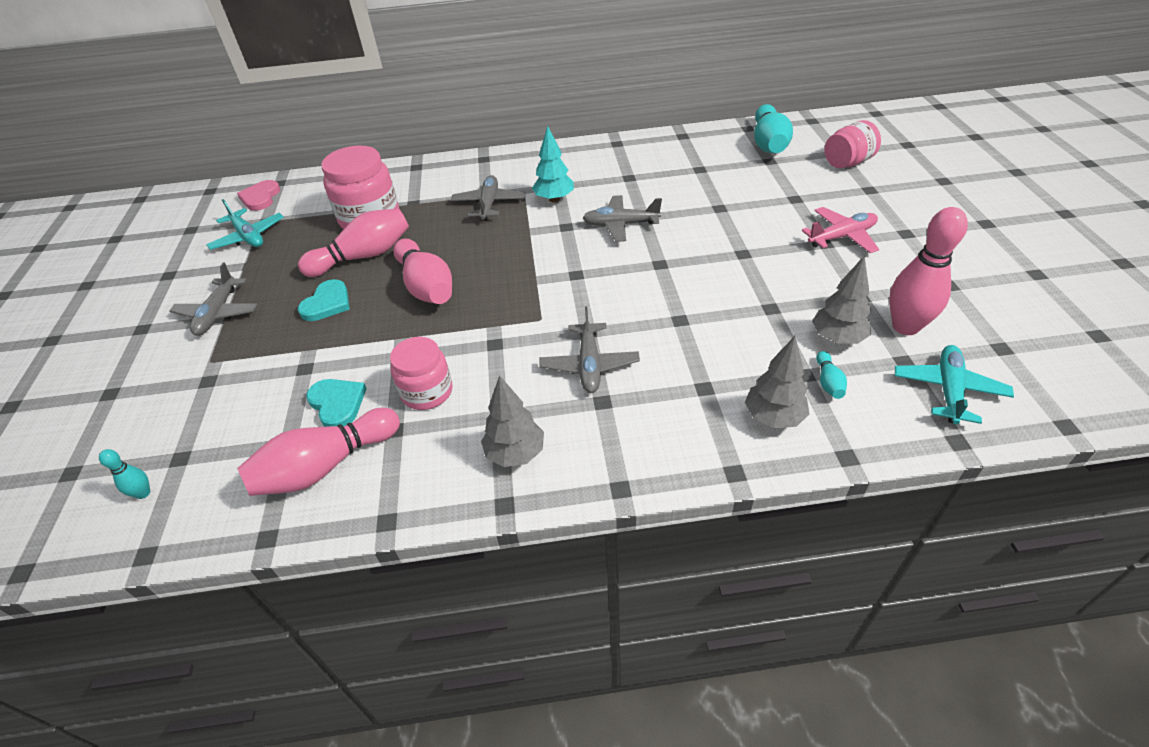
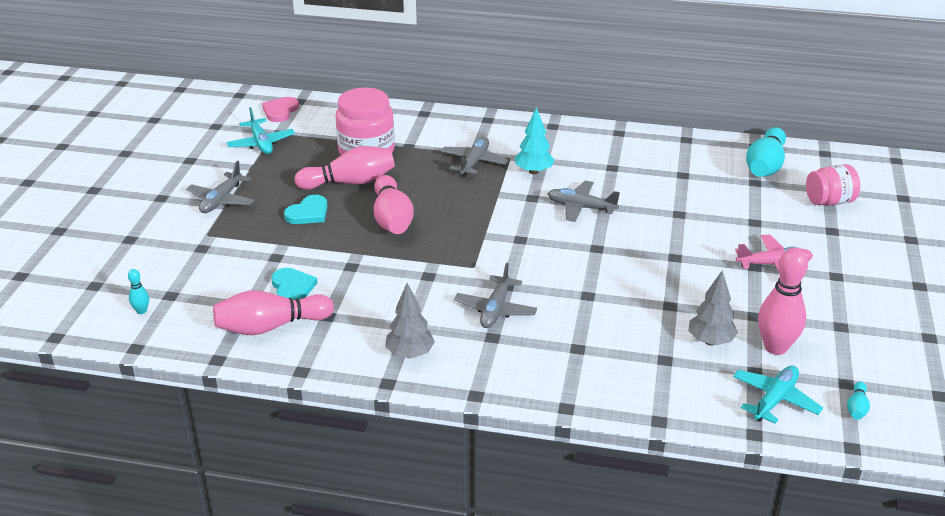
camera: 15 degrees right, 10 degrees down
(427, 392) = (362, 297): pink jar -> none
(773, 417) = (619, 381): grey tree -> none
(828, 382) = (680, 369): turquoise bowling pin -> turquoise bowling pin (857, 408)

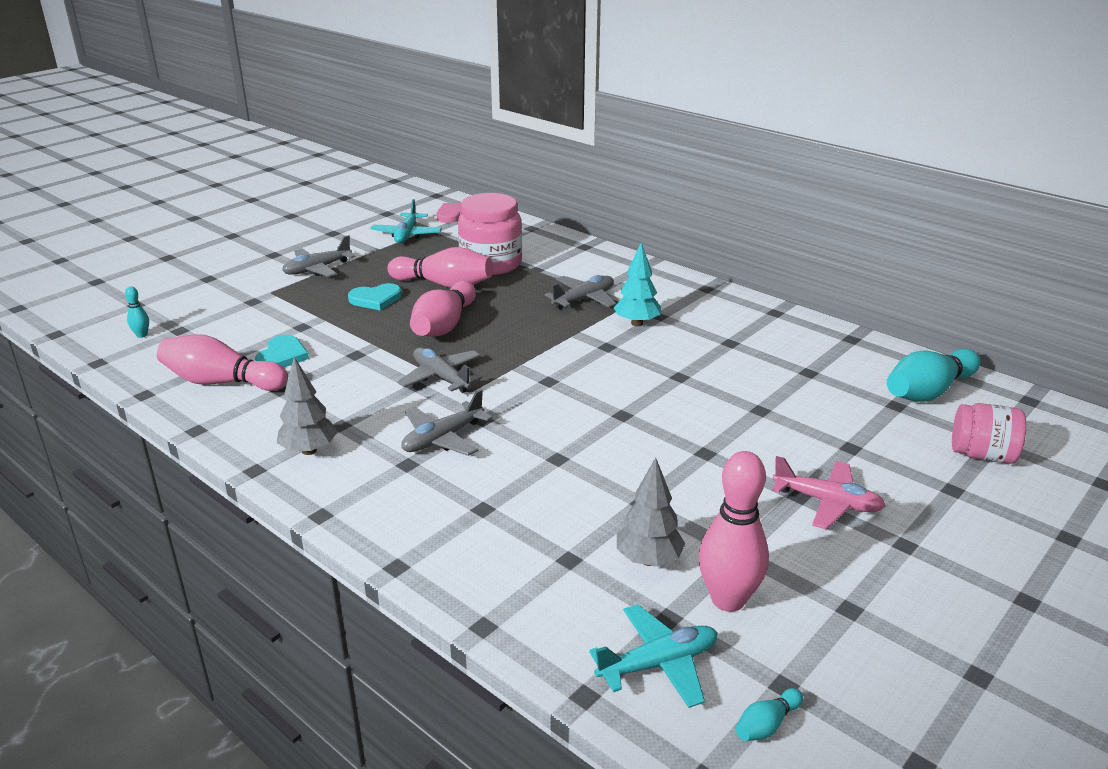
camera: 30 degrees right, 5 degrees down
(581, 207) = (650, 370): grey plane -> grey plane (441, 377)

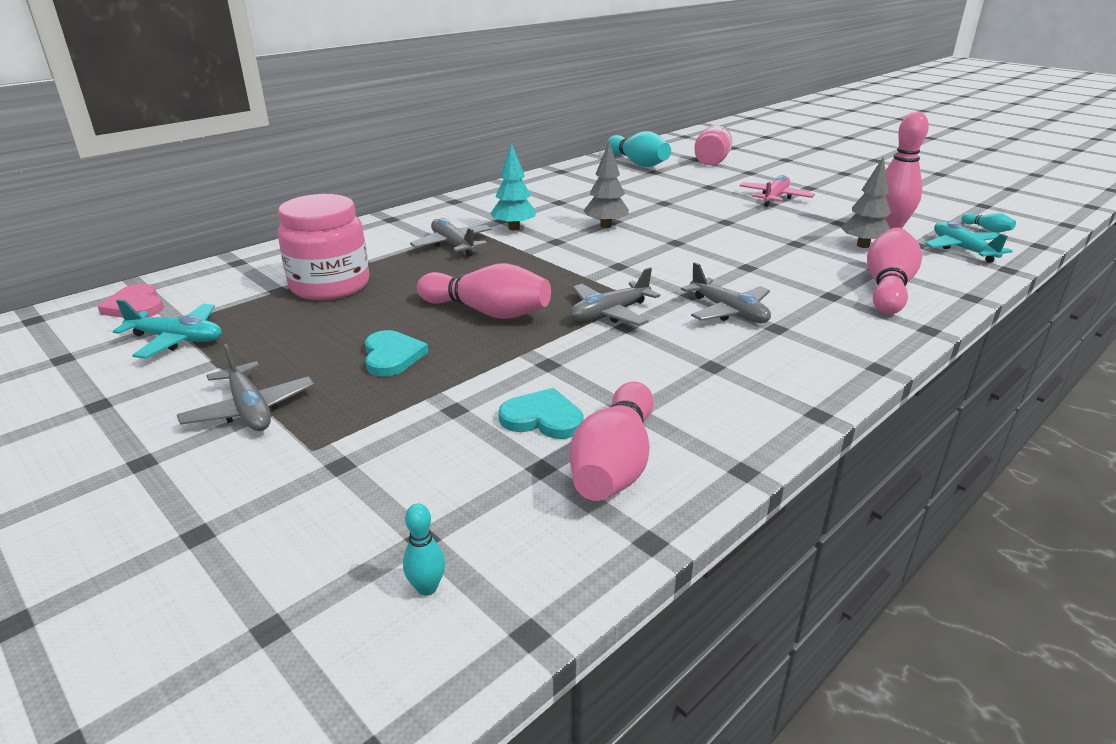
camera: 85 degrees left, 0 degrees up
(309, 450) = (769, 381): grey tree -> grey tree (605, 226)
(444, 284) = (373, 312): pink bowling pin -> pink bowling pin (887, 288)

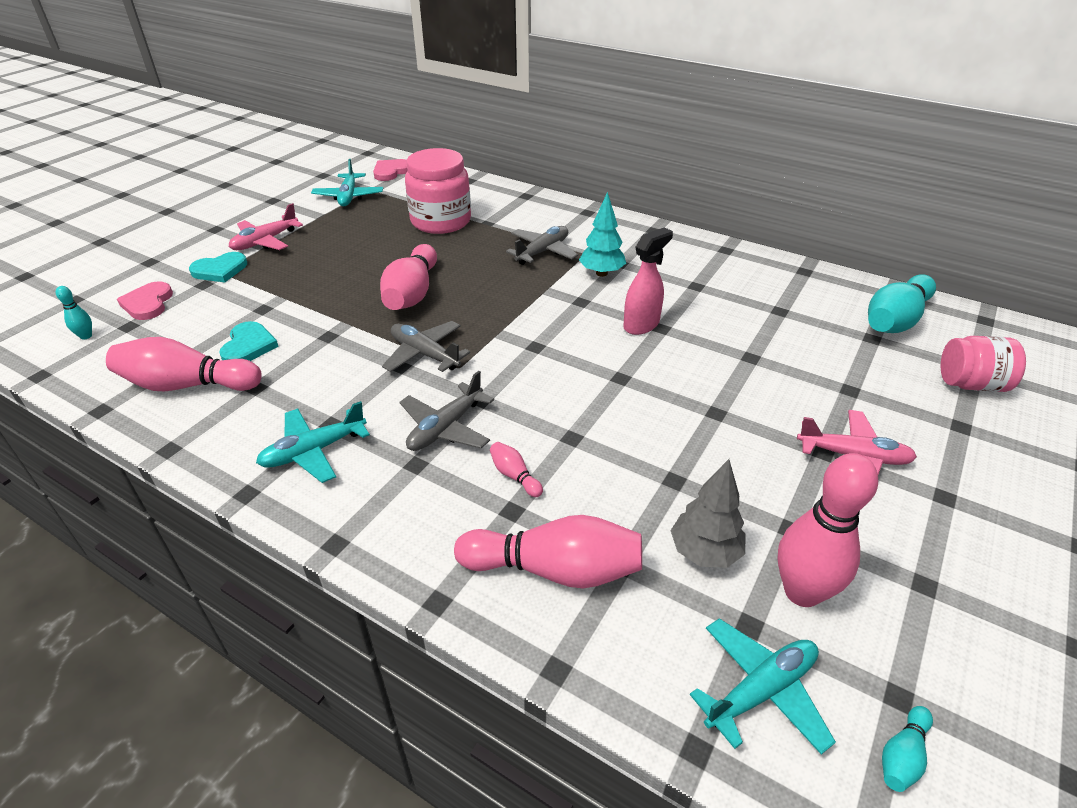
camera: 75 degrees right, 10 degrees up
(250, 409) = (265, 241): grey plane -> pink plane
(361, 521) = (148, 303): none -> pink heart
(392, 356) = (334, 270): turquoise heart -> turquoise heart (220, 270)
(605, 226) = (641, 325): grey tree -> pink spray bottle
(755, 376) = (314, 451): none -> turquoise plane
(792, 291) = (514, 476): none -> pink bowling pin

